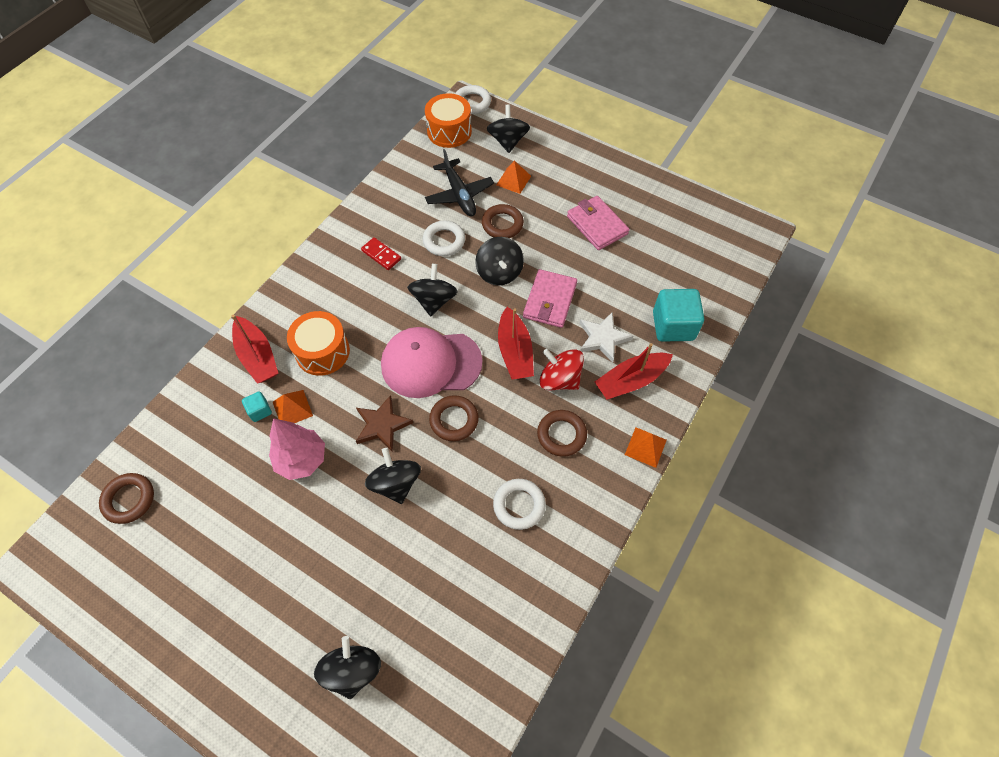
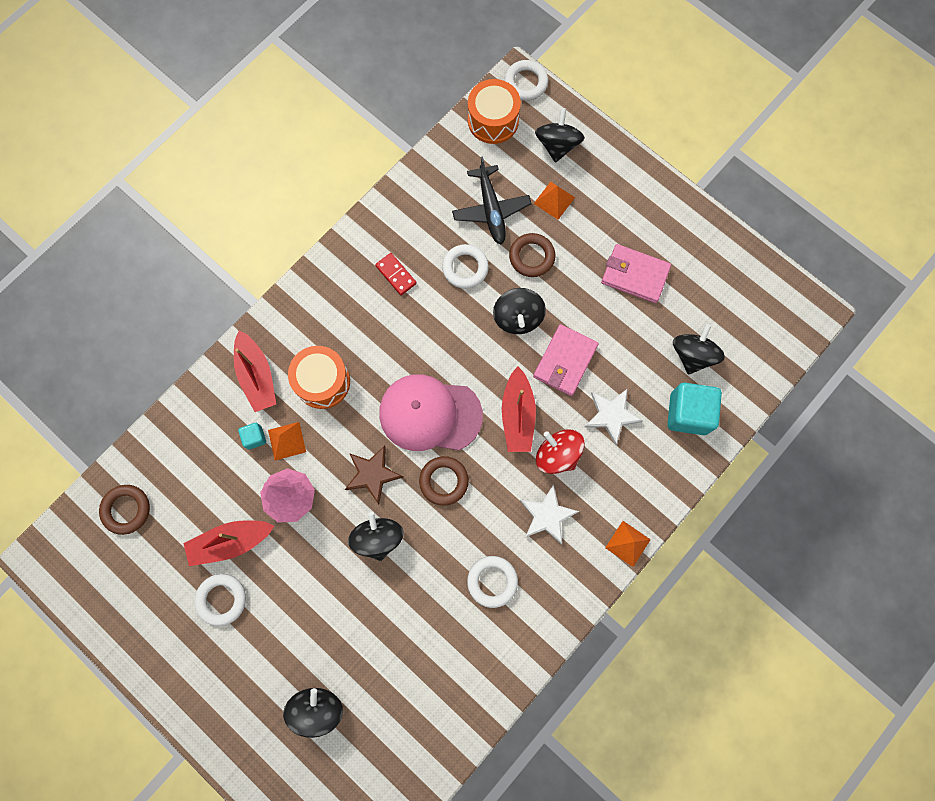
camera: 10 degrees right, 15 degrees up
(236, 572) = (222, 599): none -> white ring
(434, 300) = (444, 340): black spinning top -> black spinning top (692, 355)
(561, 435) = (547, 516): brown ring -> white star
(597, 225) = (635, 275): pink wallet -> pink wallet turned 45 degrees counterclockwise
(631, 381) = (629, 469): red boat -> red boat (231, 542)

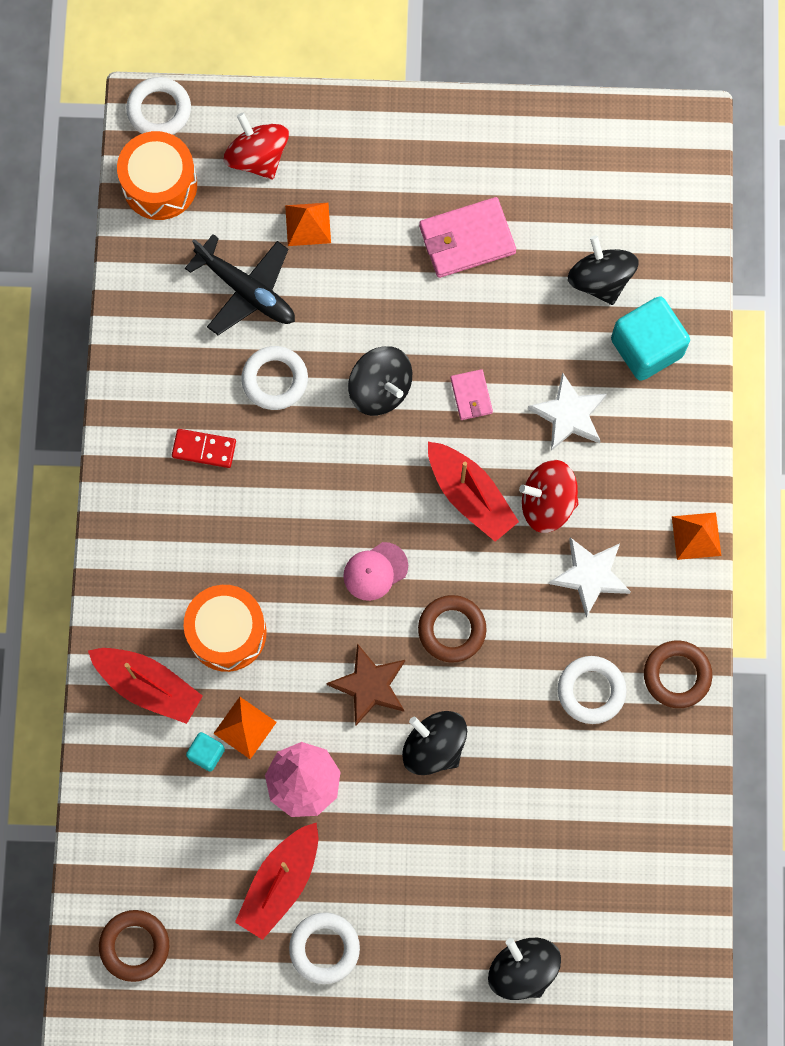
camera: 40 degrees left, 0 degrees up
(430, 414) = (375, 571): pink cap -> pink cap, size x0.46
(531, 257) = (337, 308): brown ring -> brown ring (677, 675)
(557, 145) = (258, 157): black spinning top -> red spinning top
(565, 361) = (471, 395): pink wallet -> pink wallet, size x0.54

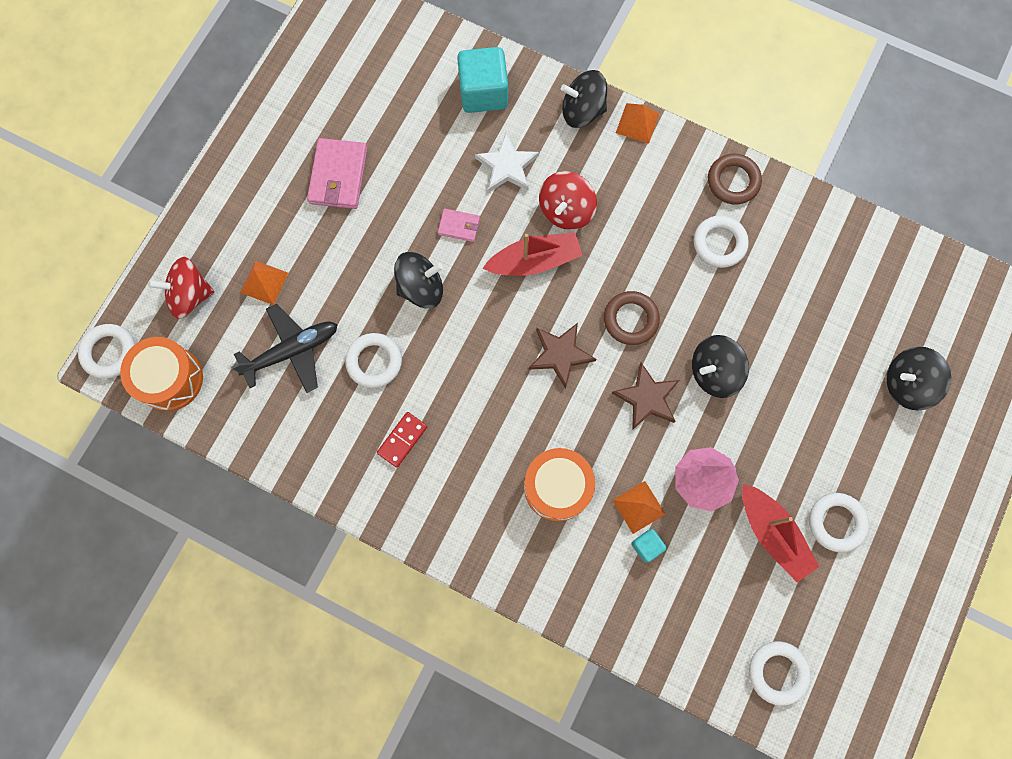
camera: 65 degrees left, 0 degrees up
(134, 946) = (777, 672): brown ring -> white ring
(148, 686) = (572, 568): red boat -> none
(375, 571) = (560, 354): pink cap -> brown star
(590, 576) = (634, 206): white star -> none
(600, 280) = (417, 100): black spinning top -> black spinning top (582, 111)

